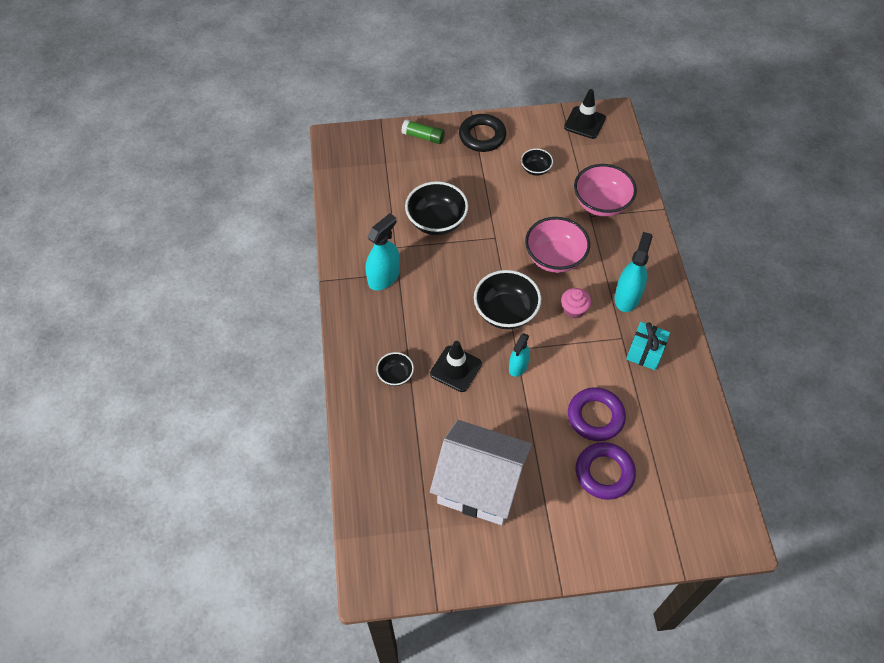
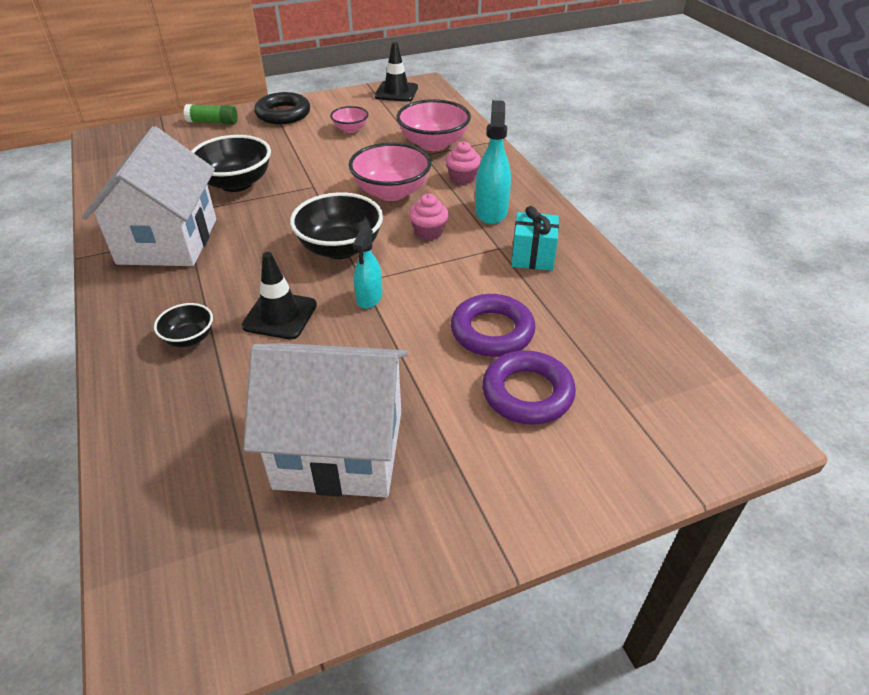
camera: 15 degrees left, 15 degrees down
(384, 277) = (168, 241): turquoise spray bottle -> white house
(535, 169) = (350, 129): black bowl -> pink bowl
(615, 252) = (462, 178): none -> pink cupcake

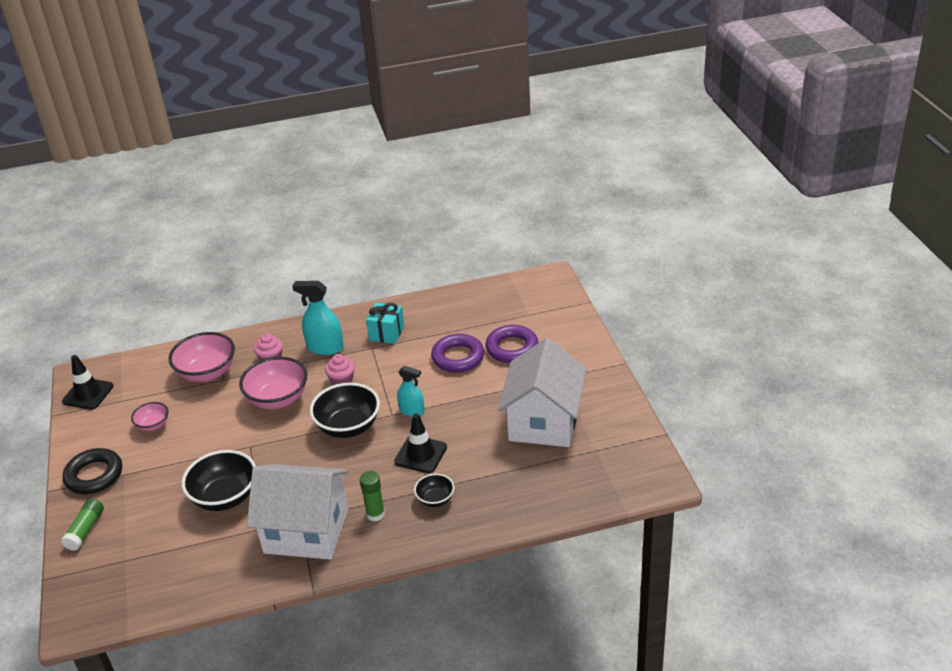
camera: 80 degrees left, 5 degrees down
(178, 289) = (375, 514): none -> green glue stick

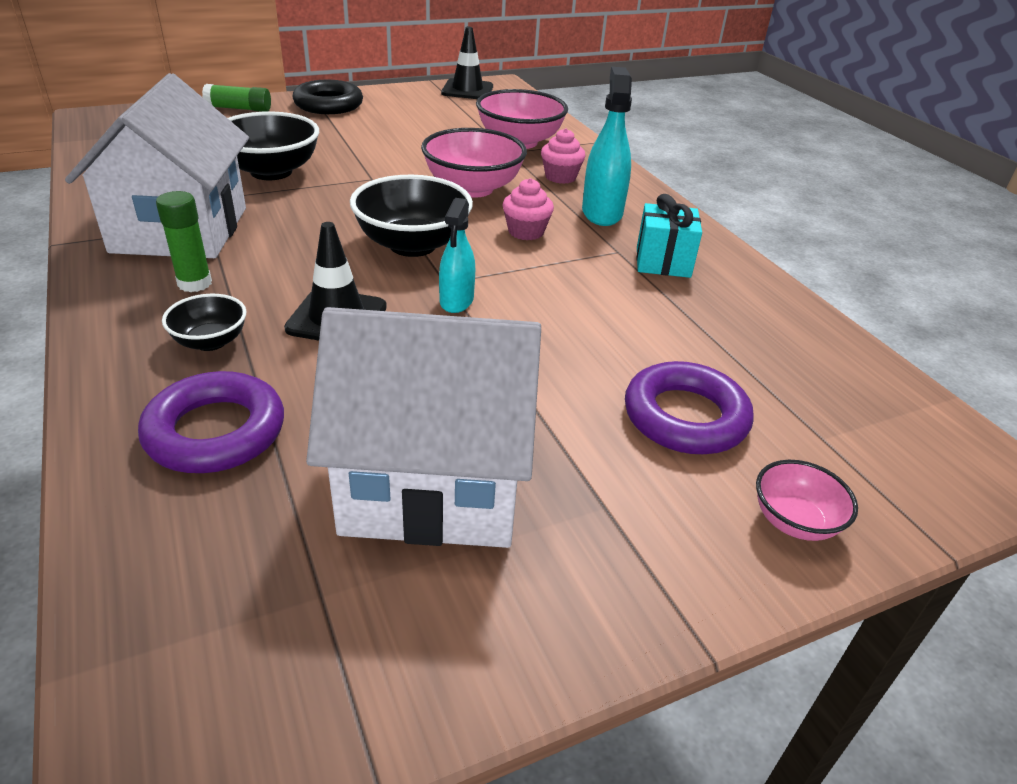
camera: 75 degrees right, 0 degrees up
(153, 425) = (414, 123): pink bowl -> pink bowl (794, 521)
(458, 357) = (625, 343): purple ring -> purple ring (216, 431)

